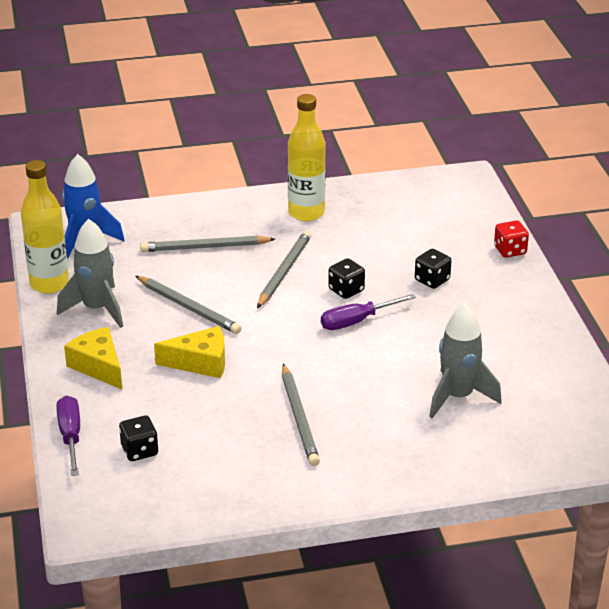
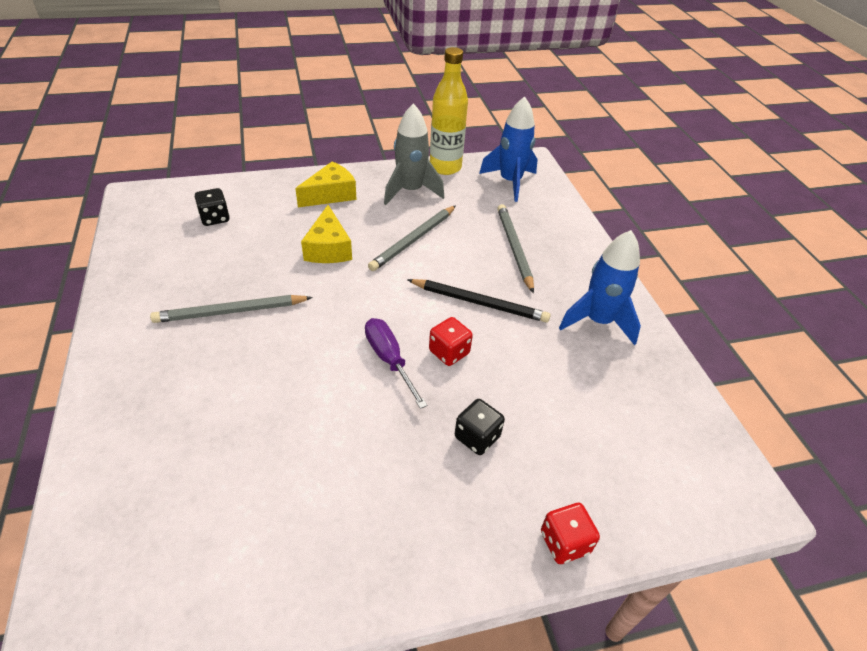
camera: 85 degrees right, 10 degrees up
(70, 436) = (244, 185): purple screwdriver -> none
(284, 272) = (479, 303): grey pencil -> black pencil
(306, 213) = (598, 321): yellow bottle -> blue rocket
(346, 290) = (449, 352): black dice -> red dice
(458, 397) = (232, 450): grey rocket -> none

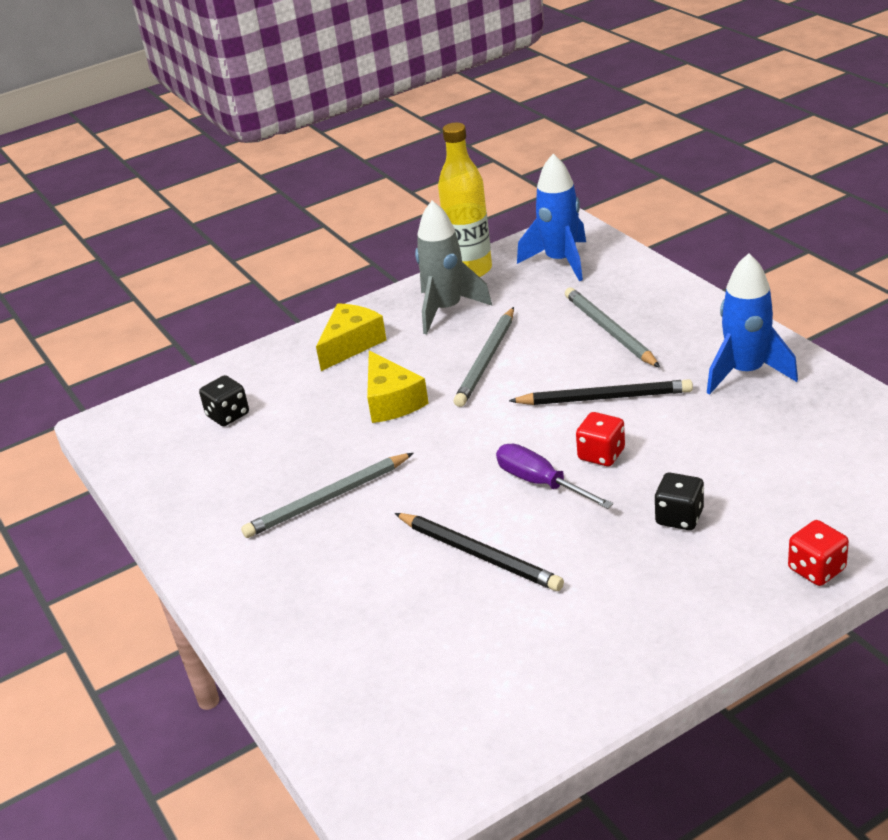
camera: 10 degrees left, 10 degrees down
(303, 407) = (478, 555): none -> black pencil

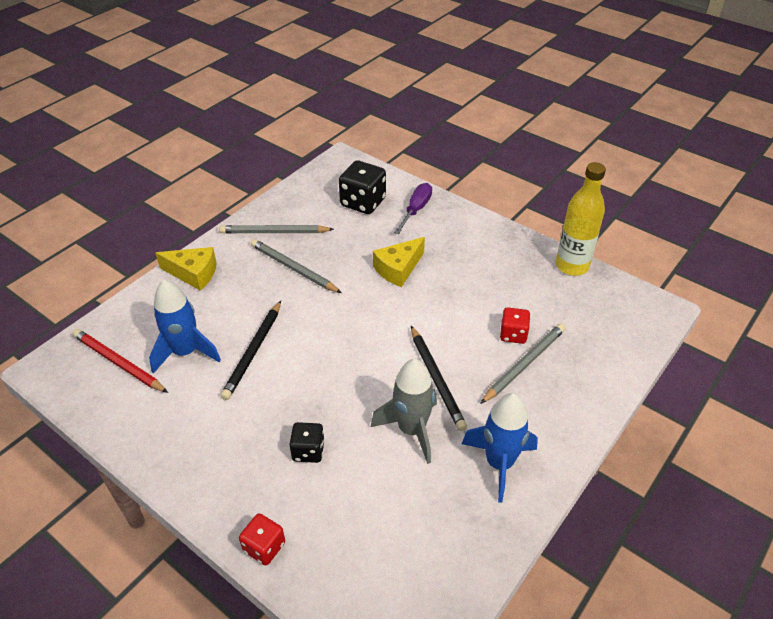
camera: 65 degrees right, 10 degrees up
(228, 415) = (363, 202): black dice -> black dice, size x1.68
(351, 345) = (454, 232): yellow cheese -> yellow cheese (193, 274)
(428, 712) = (119, 363): none -> red pencil
(446, 310) = (514, 267): grey rocket -> grey rocket (411, 430)
(486, 360) = (461, 303): grey pencil -> grey pencil (274, 232)
(540, 483) = (330, 365): purple screwdriver -> purple screwdriver (416, 210)
(560, 261) = (609, 313): blue rocket -> blue rocket (185, 352)
(601, 454) = (369, 392): red dice -> red dice (513, 334)

